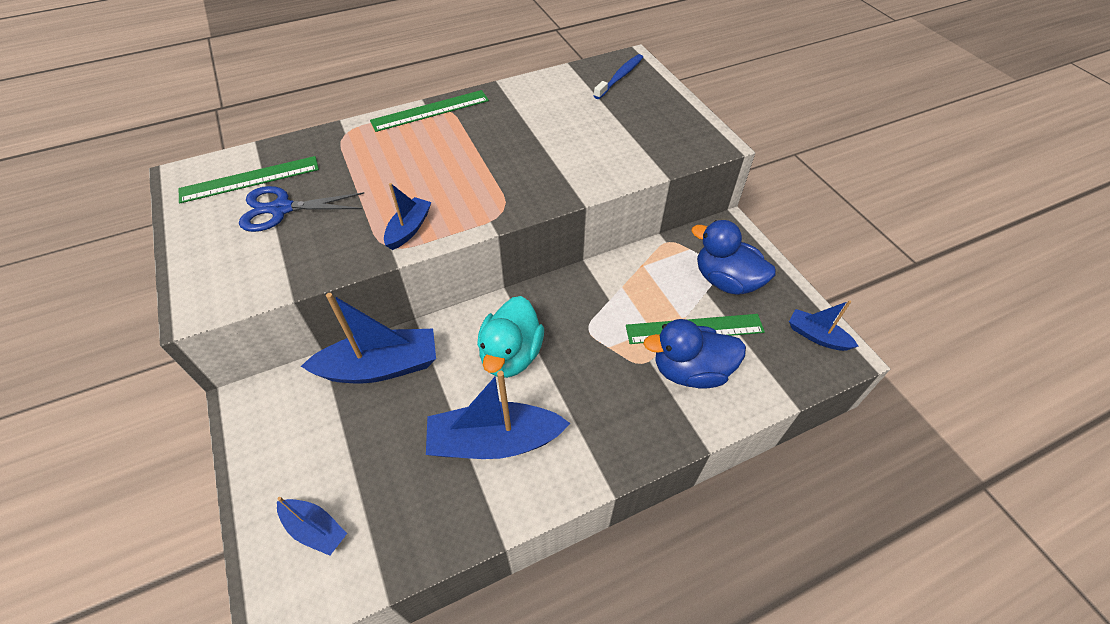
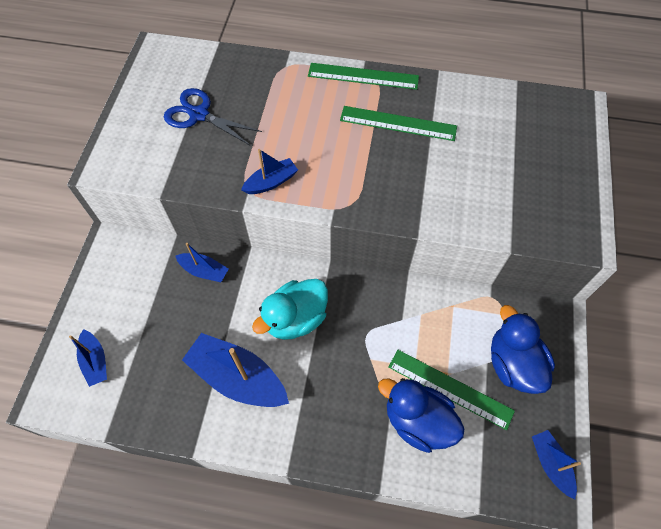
camera: 35 degrees right, 10 degrees up
(250, 179) = (195, 76): green ruler -> green ruler (398, 123)
(380, 367) = (204, 271): blue boat -> blue boat, size x0.54
(620, 77) = (553, 120): blue toothbrush -> none

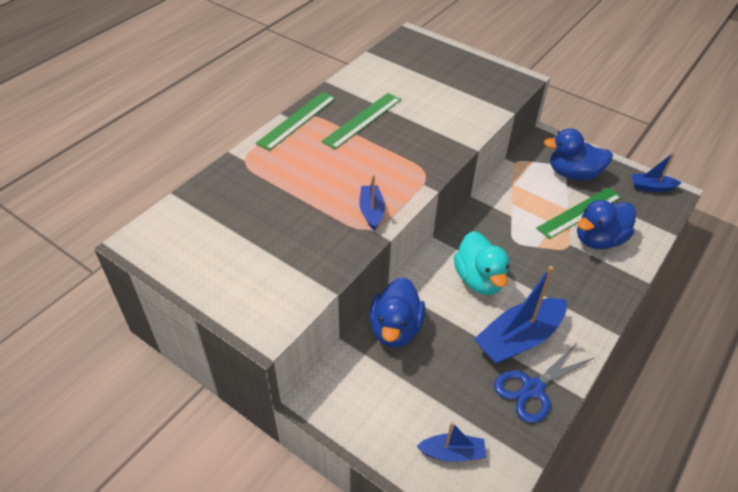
camera: 65 degrees left, 15 degrees down
(199, 114) = (255, 235): blue scissors -> blue scissors (532, 389)
(204, 271) = (395, 328): blue boat -> blue duck

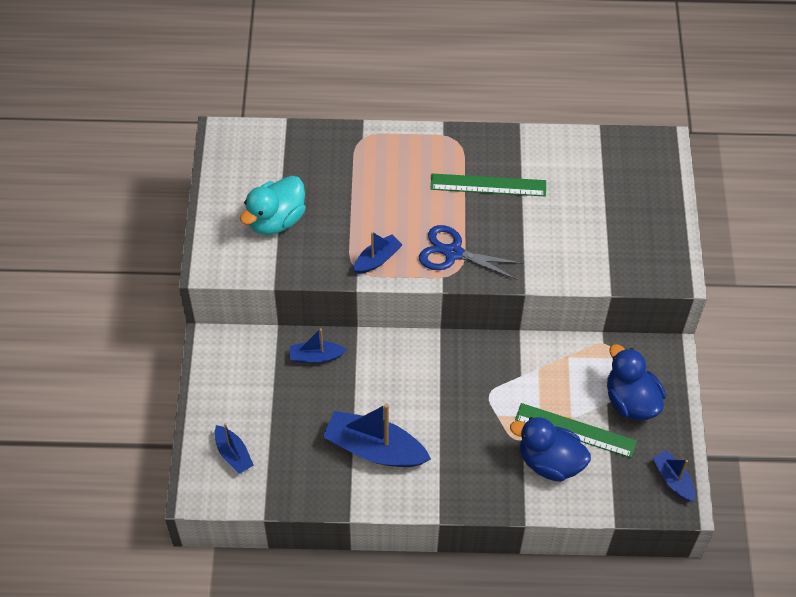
camera: 55 degrees right, 10 degrees up
(297, 120) = (444, 139): green ruler -> none
(395, 328) = (316, 356): blue duck -> blue boat
(479, 279) = (417, 389): turquoise duck -> turquoise duck (276, 220)
(532, 389) = (331, 481): blue scissors -> blue scissors (453, 253)

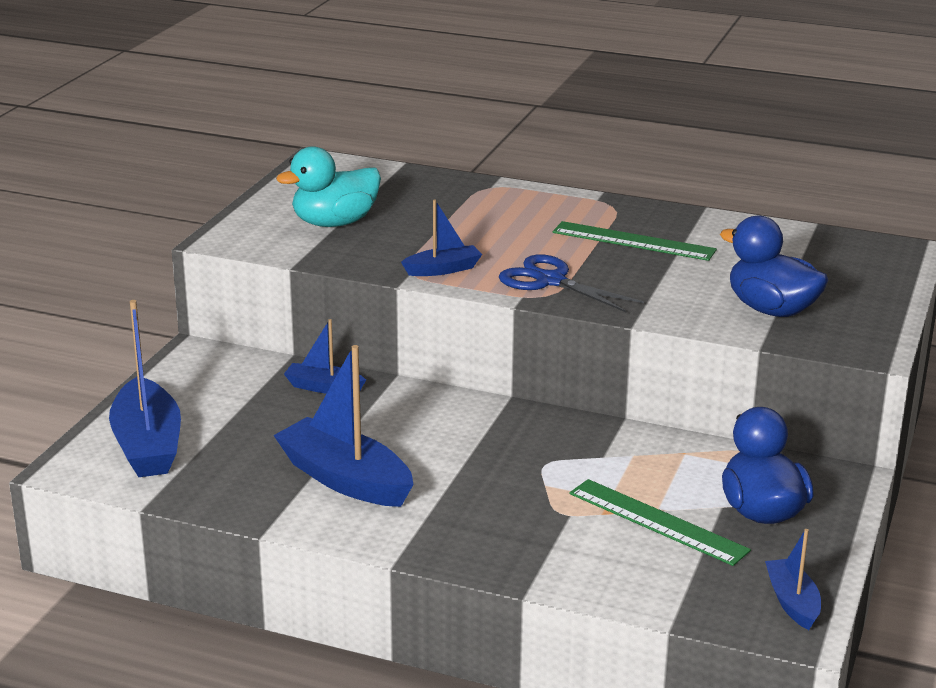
camera: 20 degrees right, 30 degrees down
(233, 454) = (148, 445): blue boat -> blue boat, size x1.84
(549, 462) = (599, 543): blue duck -> blue duck (771, 310)

